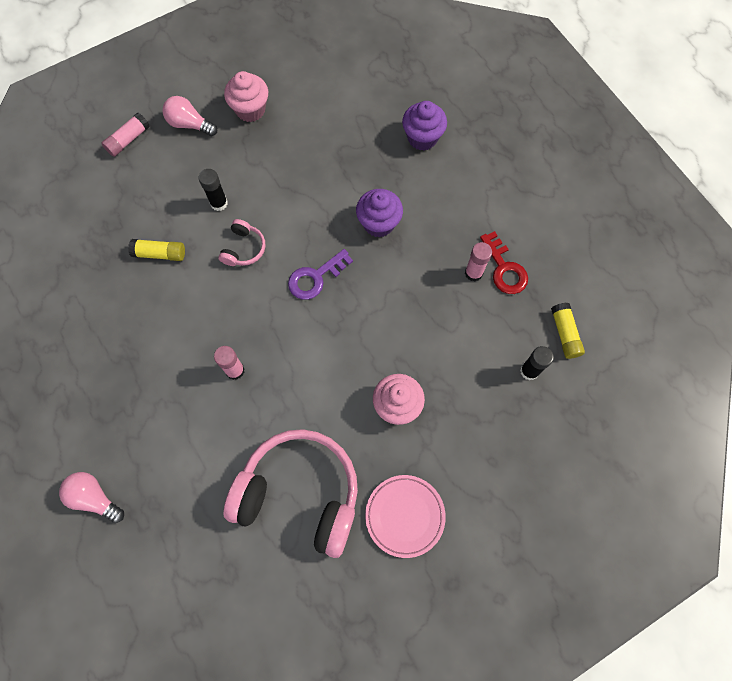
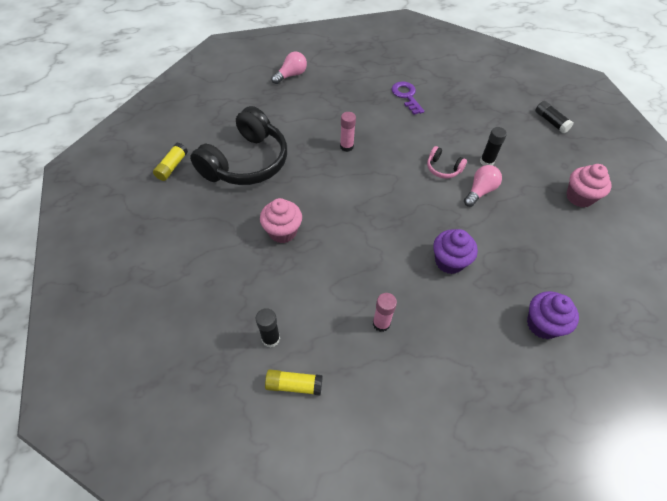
camera: 105 degrees right, 15 degrees down
(128, 140) = (551, 122): pink glue stick -> black glue stick
(160, 254) = (448, 124): yellow glue stick -> yellow glue stick (172, 166)
(189, 124) = (564, 157): pink light bulb -> pink light bulb (480, 191)
(299, 494) = (246, 162): pink headphones -> black headphones
(315, 278) = (407, 206): purple key -> purple key (406, 96)
(405, 516) = (200, 215): pink plate -> none
(504, 269) = (378, 353): red key -> none

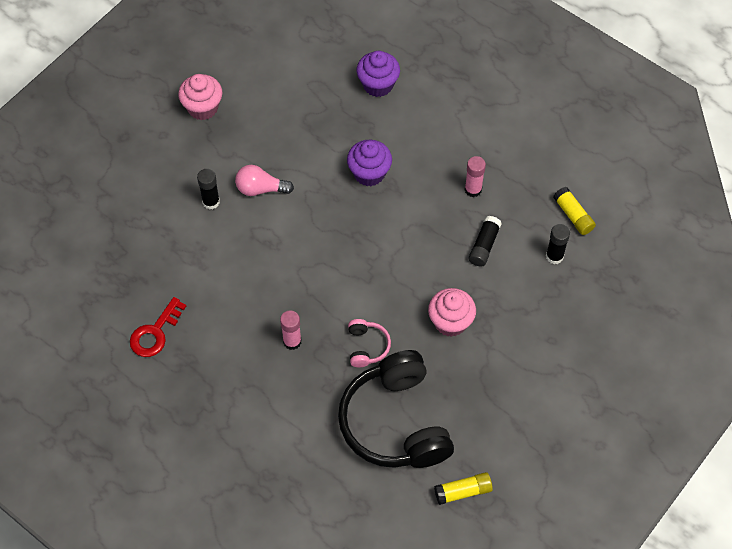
camera: 125 degrees left, 5 degrees up
(246, 162) = (395, 422): black headphones -> black headphones turned 105 degrees counterclockwise
(291, 75) = (212, 488): pink light bulb -> none
(406, 96) = (155, 333): purple key -> red key
(443, 168) = (253, 234): pink headphones -> pink headphones (367, 346)
(551, 122) = (95, 171): black glue stick -> black glue stick (484, 245)

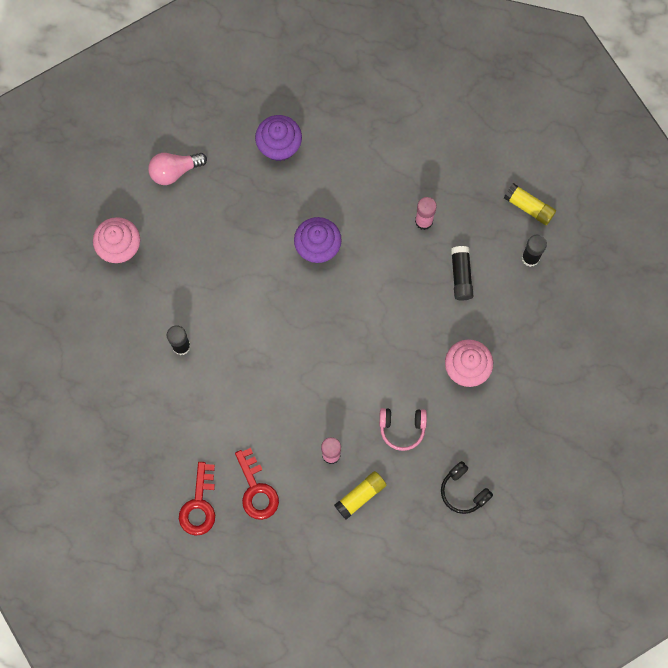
camera: 25 degrees left, 15 degrees up
(211, 342) = (256, 490): none -> red key
(260, 189) = (222, 311): pink light bulb -> pink light bulb (174, 171)
(367, 346) = (402, 428): pink headphones -> pink headphones turned 120 degrees clockwise
(395, 422) = (463, 491): black headphones -> black headphones, size x0.43
(463, 491) = (553, 529): yellow glue stick -> yellow glue stick (360, 496)

